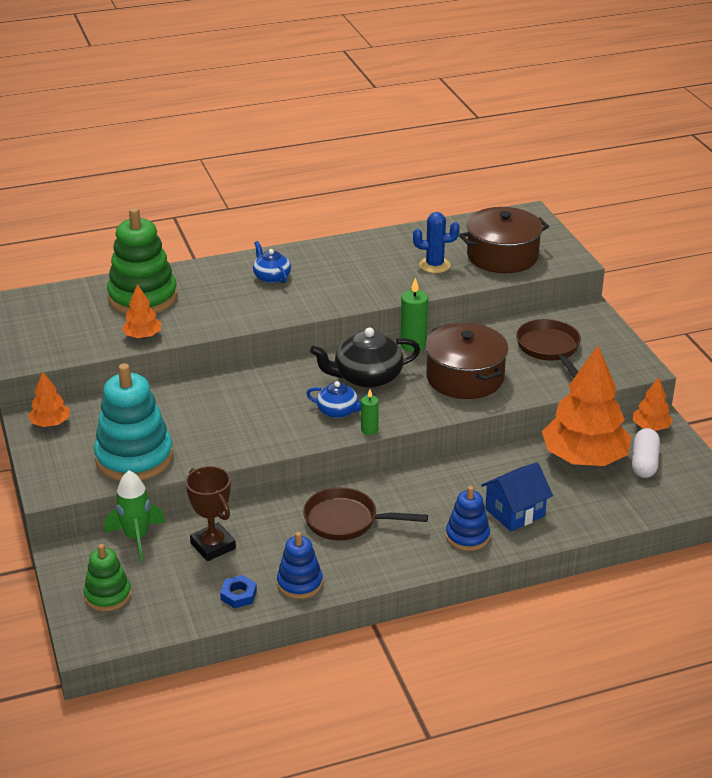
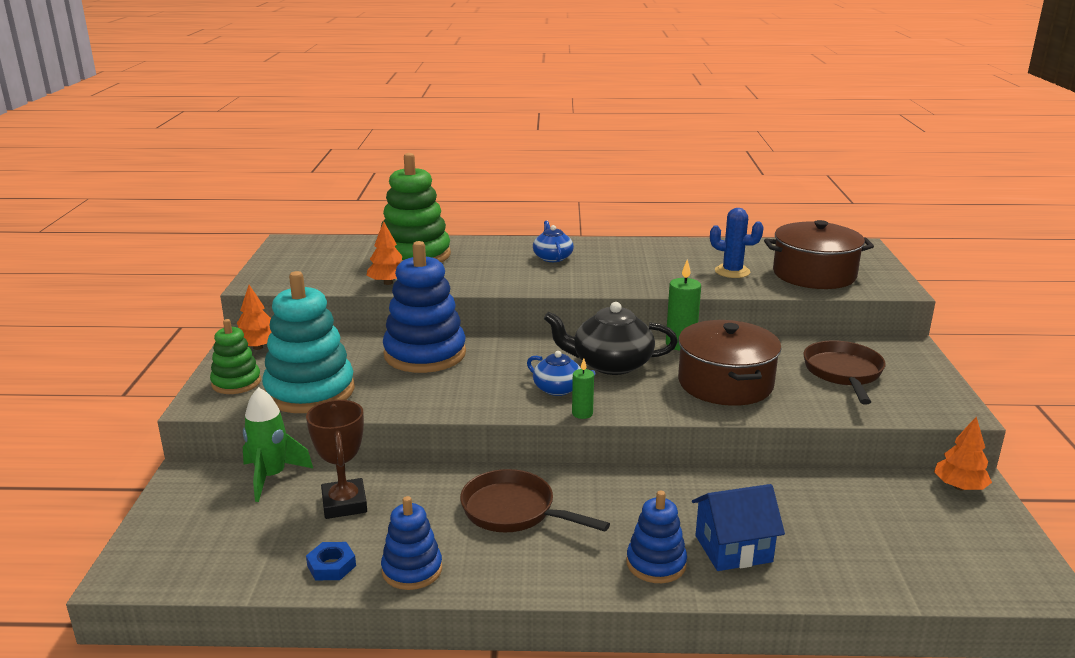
camera: 20 degrees right, 10 degrees down
(108, 595) = (191, 530): green stacking toy -> green stacking toy (236, 383)
(205, 399) = (425, 354): none -> blue stacking toy
(584, 458) = (854, 504): orange tree -> none
(644, 462) = (938, 526): white capsule -> none

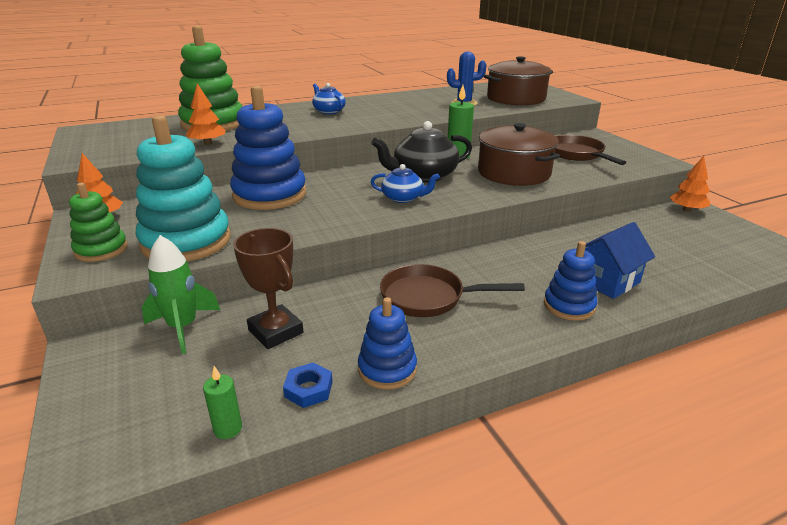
camera: 25 degrees left, 5 degrees up
(582, 414) = (438, 210): green candle -> green candle (228, 428)

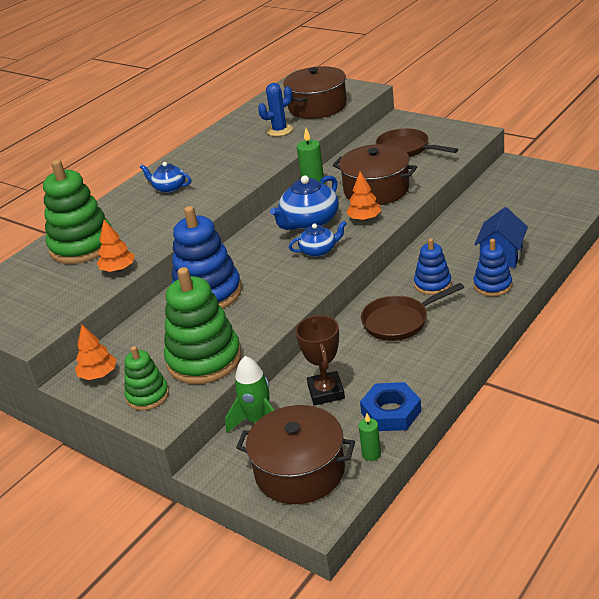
camera: 25 degrees left, 5 degrees up
(141, 403) = (300, 471): none -> brown pot
(186, 241) = (204, 360): turquoise stacking toy -> green stacking toy
(275, 331) = (326, 392): brown trophy -> brown trophy turned 60 degrees clockwise
(308, 389) = (391, 412): blue nut -> blue nut, size x1.68
(387, 369) = (423, 378): blue stacking toy -> blue stacking toy (432, 284)
(424, 175) = (309, 222): black teapot -> blue teapot
(687, 210) = (510, 169): orange tree -> orange tree (364, 218)

